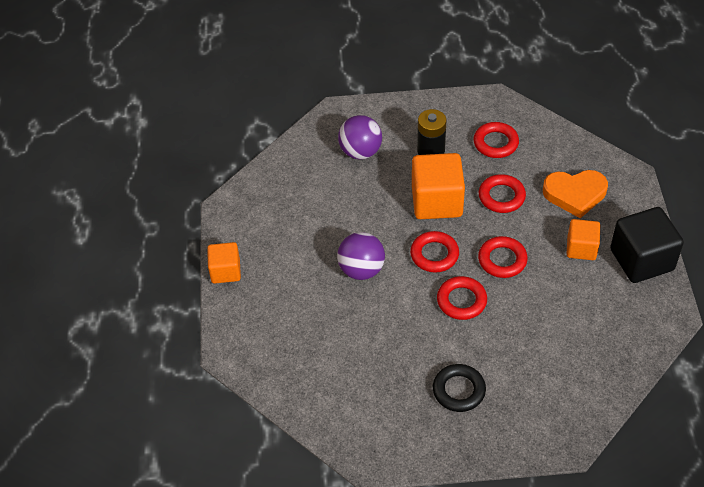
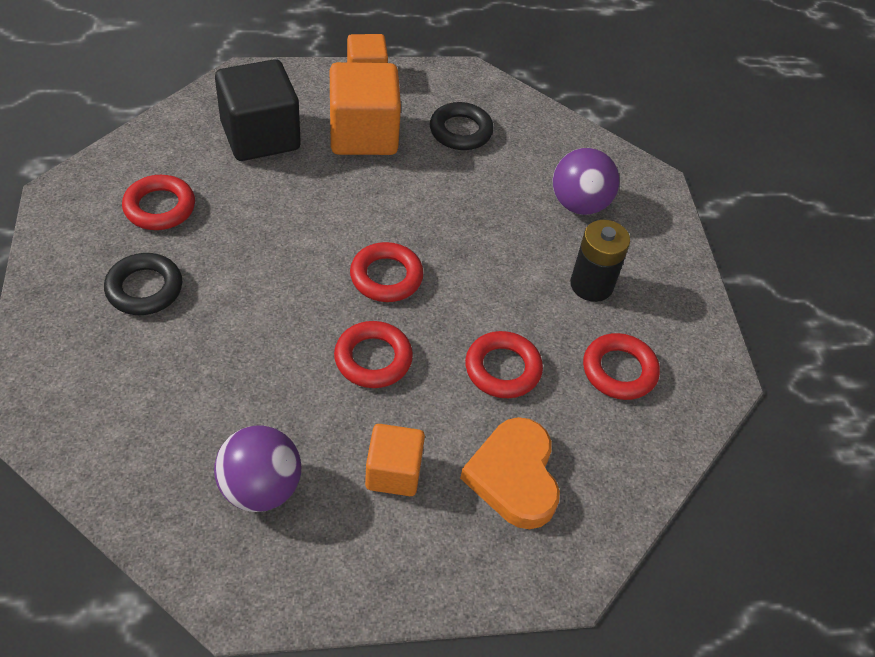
camera: 80 degrees right, 0 degrees up
(290, 213) = (460, 131): none -> black ring
(361, 270) = (362, 197): purple ball -> purple ball (260, 488)
(437, 201) = (488, 286): orange cube -> orange cube (363, 134)
(461, 301) = (299, 303): red ring -> red ring (160, 207)
(641, 260) = (365, 567): black cube -> black cube (260, 136)

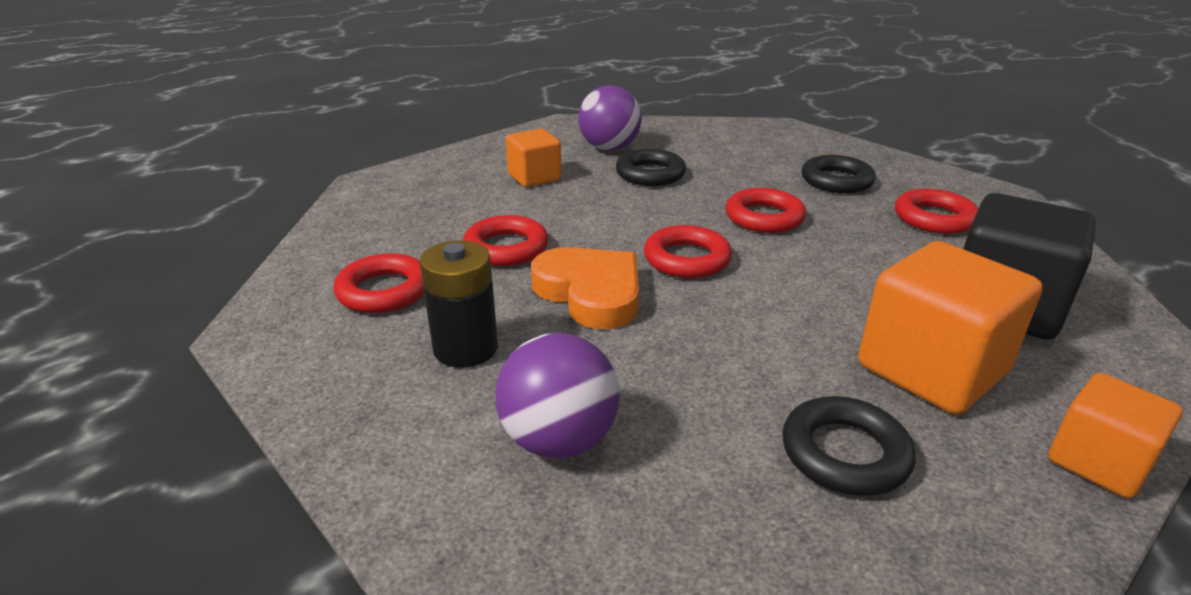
camera: 150 degrees right, 20 degrees down
(281, 405) = (650, 174): none -> black ring
(373, 359) = (622, 213): red ring -> red ring (764, 217)
(514, 476) = (442, 203): orange heart -> orange heart (590, 293)

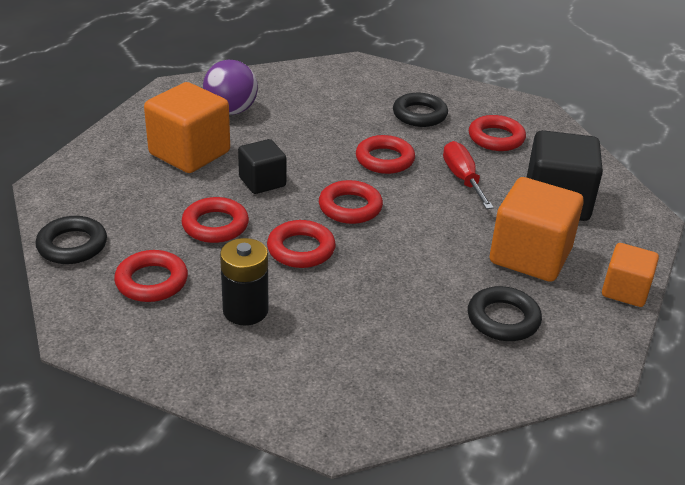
camera: 25 degrees left, 5 degrees up
(534, 177) = (189, 153): orange cube -> orange cube, size x1.69
(559, 440) = (345, 353): purple ball -> none
(590, 293) = (301, 249): orange heart -> red ring
(595, 215) = (262, 182): none -> black cube
(650, 174) = (280, 133): black ring -> black ring (72, 245)
(863, 254) = (462, 179): none -> red screwdriver

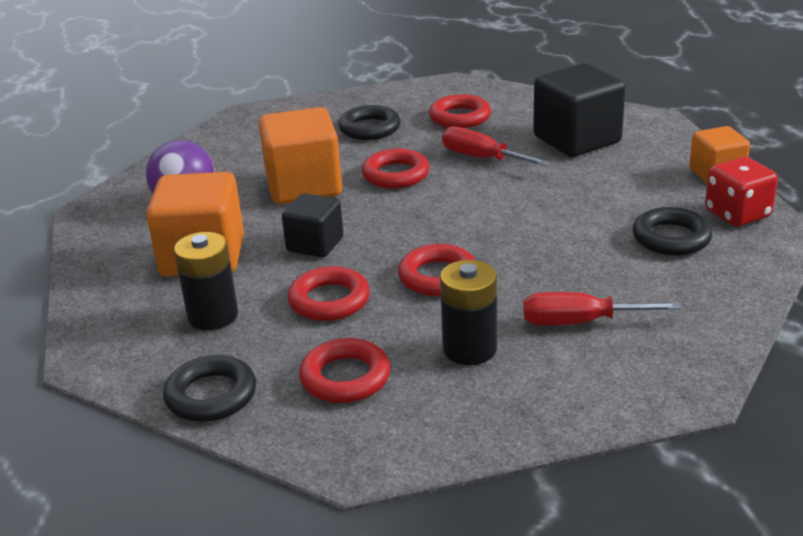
camera: 35 degrees left, 5 degrees down
(141, 196) = (213, 316): none -> black battery
(340, 338) = (579, 322): none -> red screwdriver
(350, 207) = (426, 224): red ring -> none
(530, 256) = (619, 185): orange cube -> orange cube (303, 186)
(587, 332) = (737, 214): none -> red dice

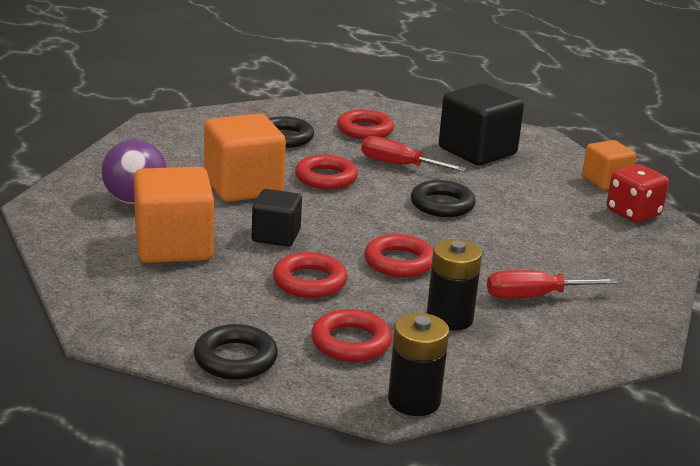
camera: 15 degrees left, 5 degrees down
(213, 316) = (207, 295): black battery -> black battery (414, 400)
(671, 238) = (586, 231): black ring -> black ring (442, 205)

